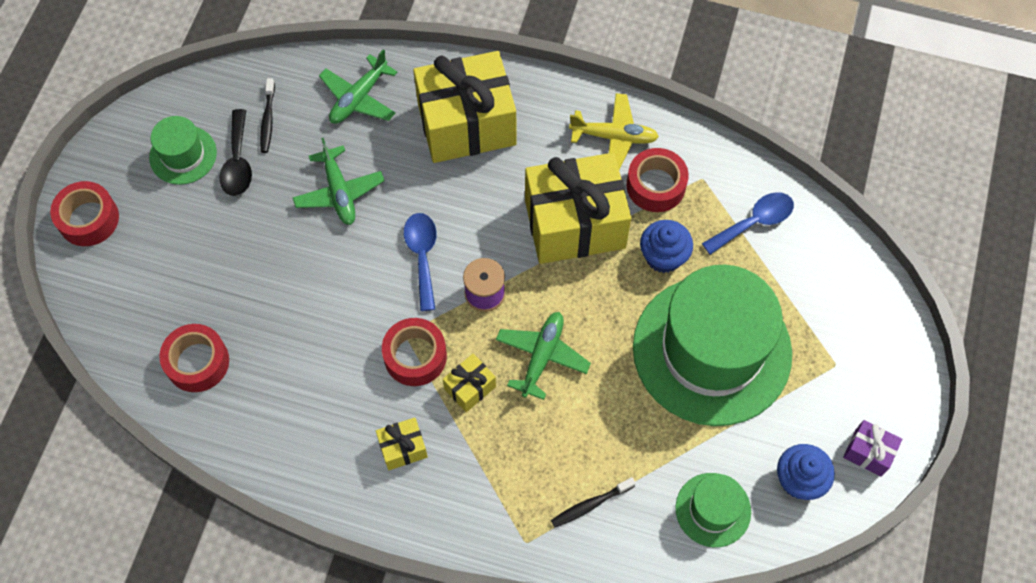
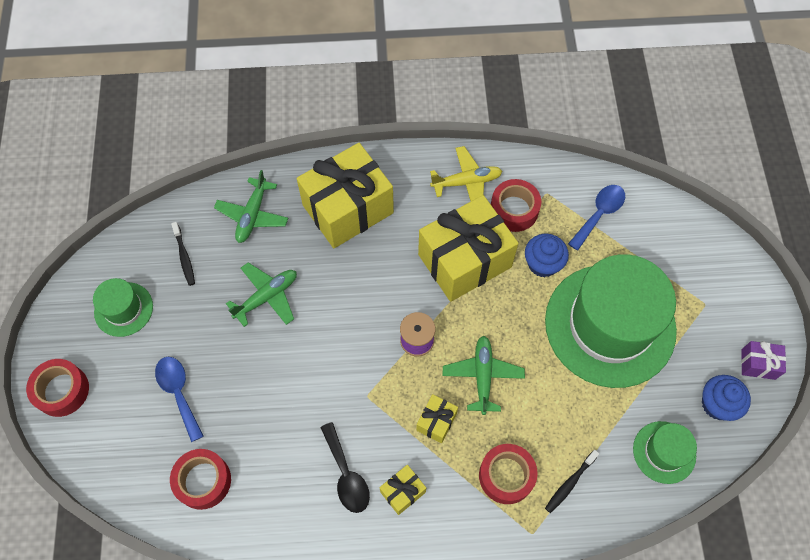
camera: 20 degrees left, 0 degrees up
(238, 162) = (172, 300): black spoon -> black spoon (346, 475)
(339, 192) = (266, 297): green plane -> green plane turned 90 degrees counterclockwise
(415, 356) = (382, 411): red tape -> red tape (506, 476)
(422, 256) = (355, 327): blue spoon -> blue spoon (179, 393)

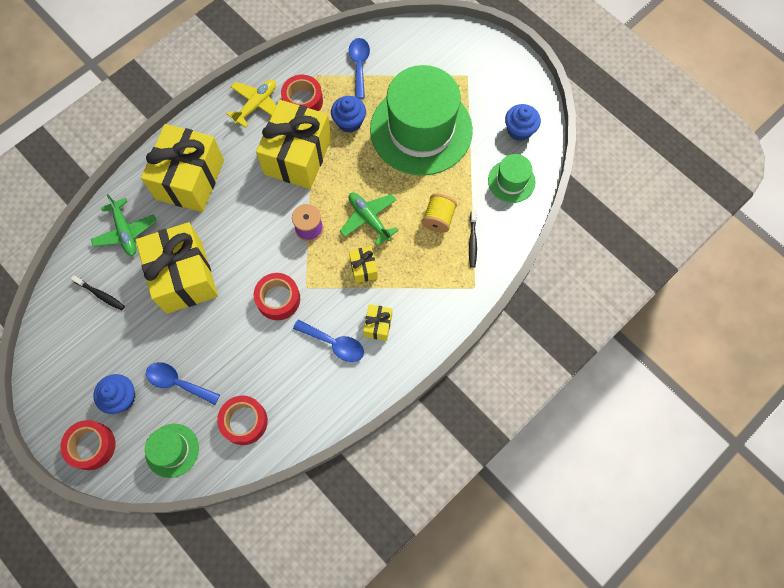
camera: 40 degrees left, 5 degrees up
(122, 367) = (121, 398): none -> blue cupcake
(123, 309) = (87, 361): green hat -> green hat (172, 450)
(266, 297) = (184, 277): green plane -> yellow gift
(346, 475) = (334, 343): black spoon -> blue spoon
(506, 476) = (432, 266): red tape -> red tape (278, 299)
(553, 431) = (438, 219): none -> yellow spool
(758, 364) = (524, 89): purple gift -> none

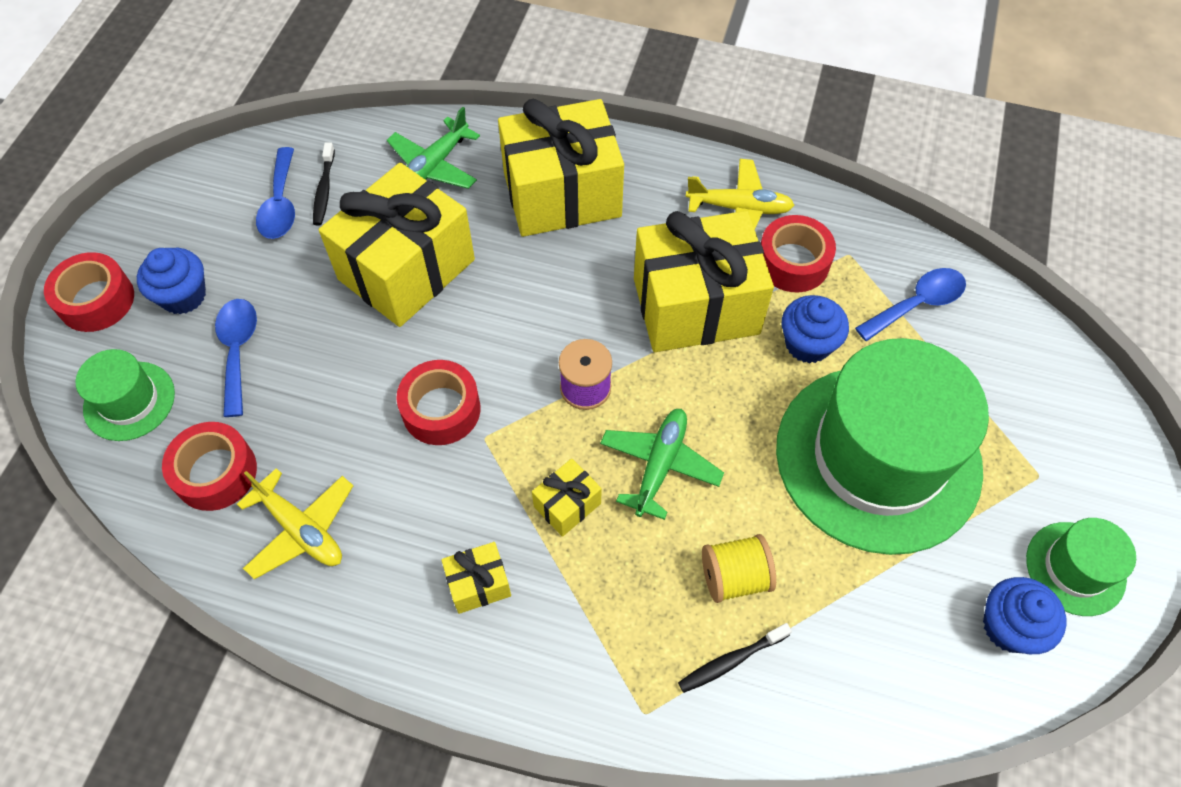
camera: 60 degrees right, 10 degrees down
(301, 393) = (301, 529): none -> yellow plane
(334, 343) = (410, 533): blue spoon -> blue spoon (280, 204)
(511, 181) = (897, 667): green hat -> green hat (1075, 568)

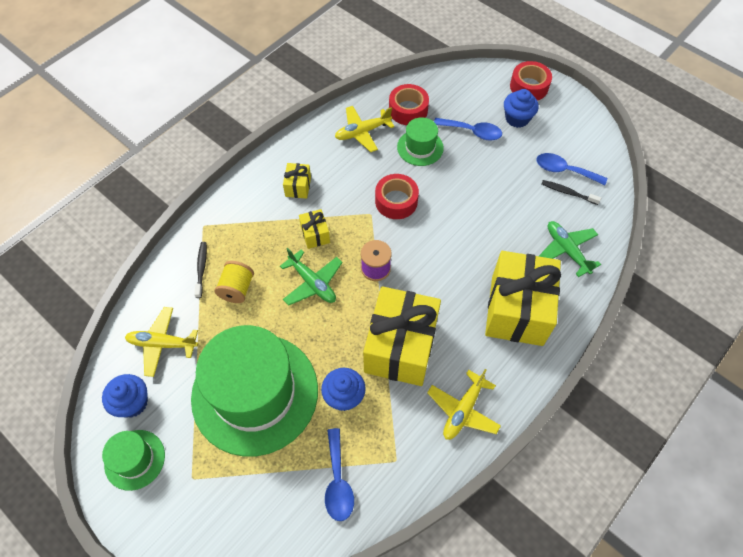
camera: 115 degrees right, 0 degrees up
(129, 401) = (463, 88): green hat -> green hat (420, 147)
(406, 269) = (493, 213): yellow gift -> none
(793, 262) = (406, 420): red tape -> none
(895, 640) = (162, 344): none -> yellow plane

